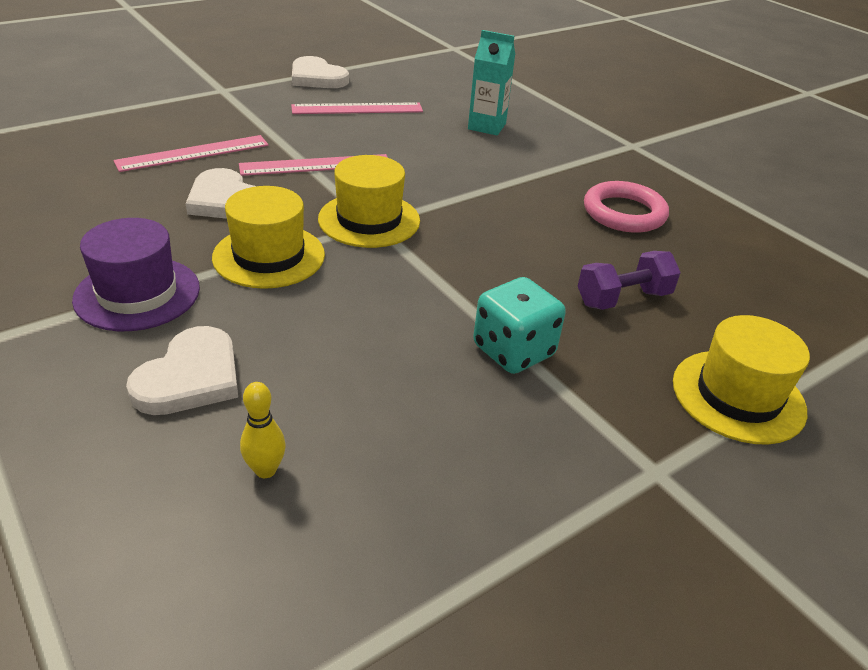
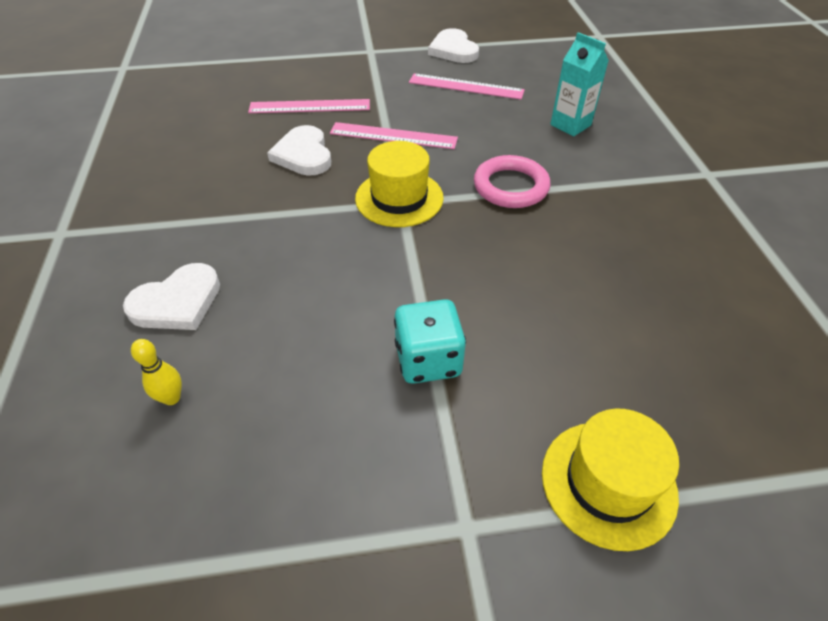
camera: 30 degrees right, 10 degrees up
(137, 293) = (191, 221): purple hat -> none
(269, 256) = (300, 212): yellow hat -> none
(623, 298) = (569, 339): purple dumbbell -> none
(624, 213) = (640, 247): pink ring -> pink ring (510, 187)

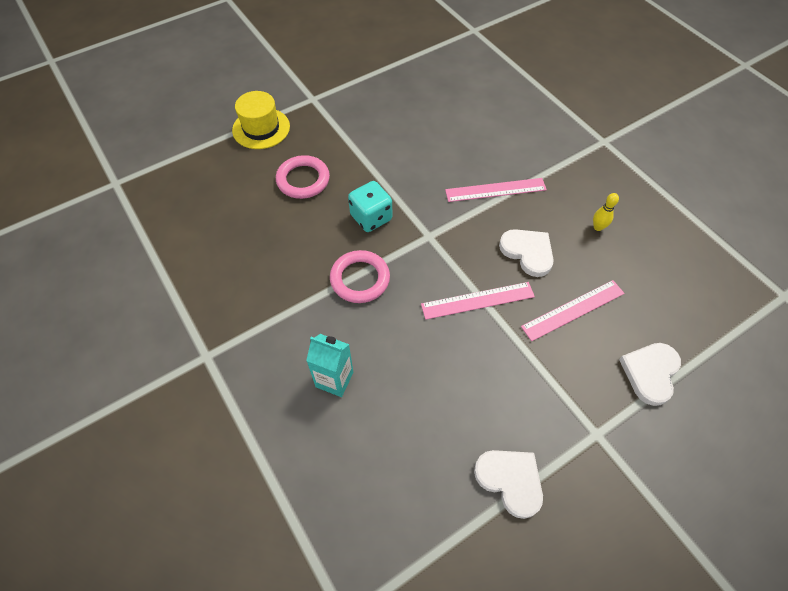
camera: 155 degrees right, 10 degrees up
(172, 398) = (457, 97): yellow bowling pin -> yellow bowling pin (598, 227)
(177, 302) = (498, 131): white heart -> white heart (650, 373)
(399, 198) = (432, 238): yellow hat -> none
(428, 360) = (357, 147): turquoise dice -> turquoise dice (371, 217)
(466, 86) = (457, 404): pink ruler -> pink ruler (495, 190)
(546, 333) = (303, 180): none -> pink ring

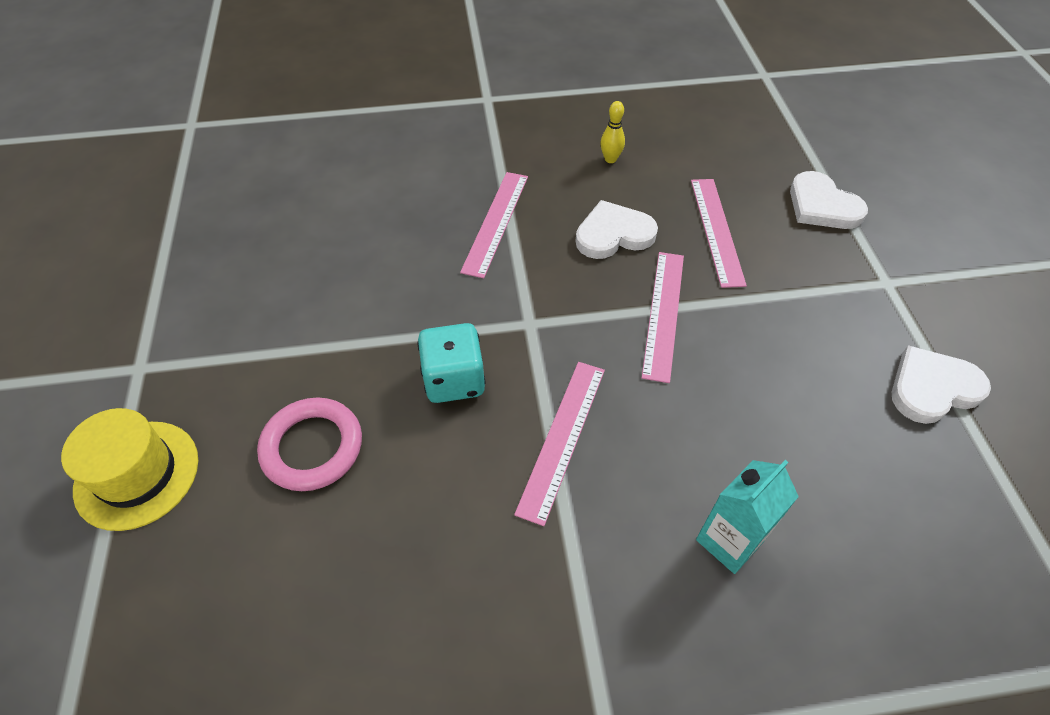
camera: 65 degrees left, 5 degrees down
(360, 279) = (562, 438): pink ring -> pink ruler

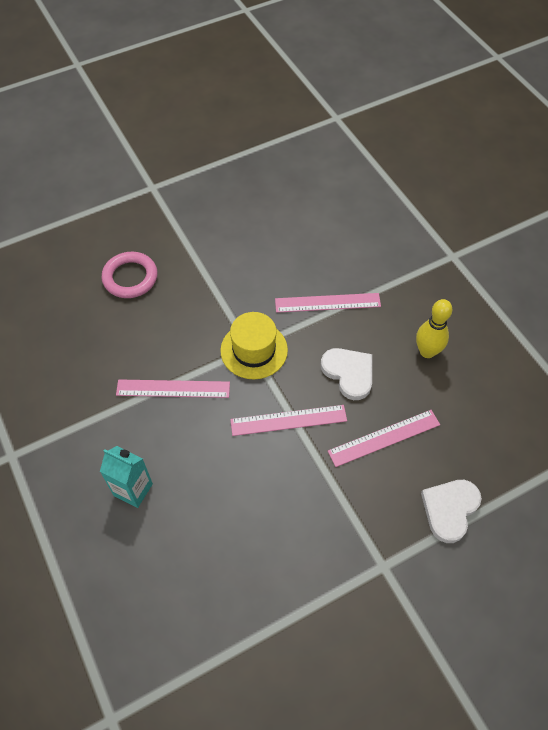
camera: 70 degrees right, 5 degrees up
(137, 474) = (94, 217): yellow hat -> yellow hat (254, 350)
(454, 380) = (194, 323): turquoise dice -> none
(610, 159) = (427, 351): yellow bowling pin -> yellow bowling pin, size x1.63
(932, 388) = (289, 604): white heart -> none

